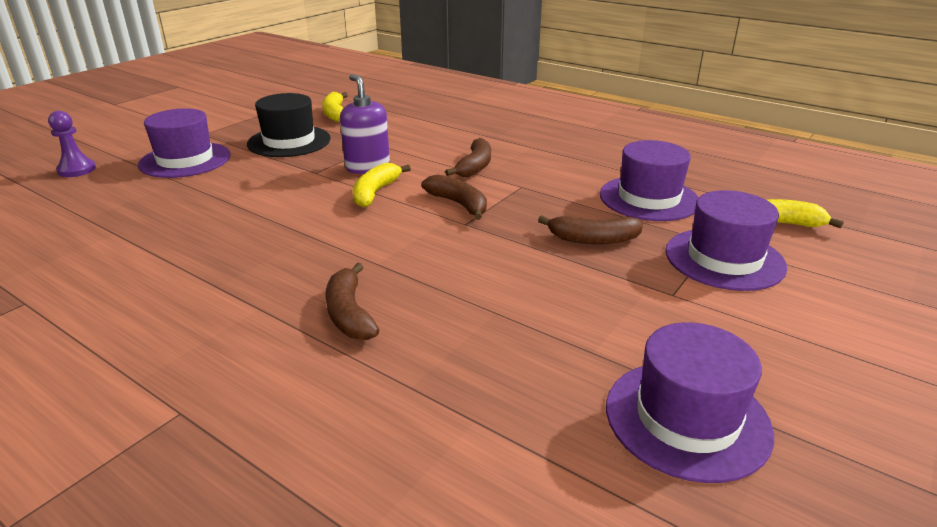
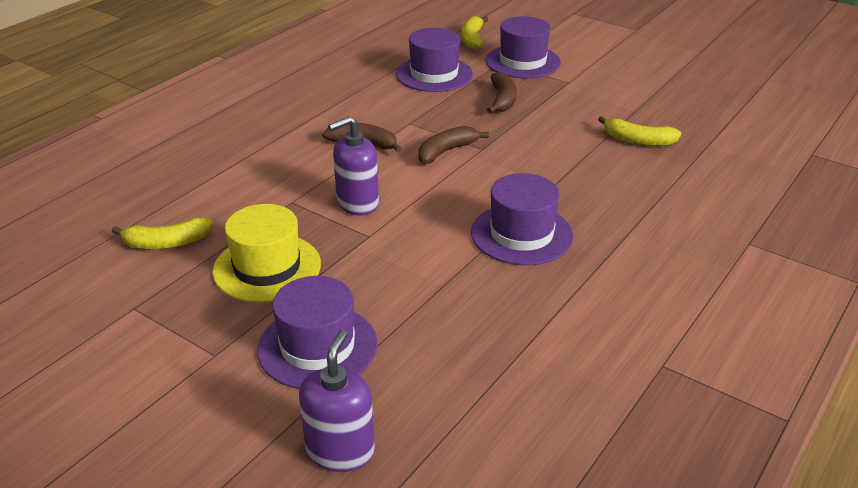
camera: 90 degrees left, 5 degrees up
(77, 170) = (340, 451): purple pawn -> purple soap dispenser
(289, 141) = (267, 268): black hat -> yellow hat
(349, 313) = (624, 191): brown banana -> none
(375, 192) = (422, 194): yellow banana -> yellow banana (638, 140)
(687, 418) = (680, 91): purple hat -> purple hat (521, 234)

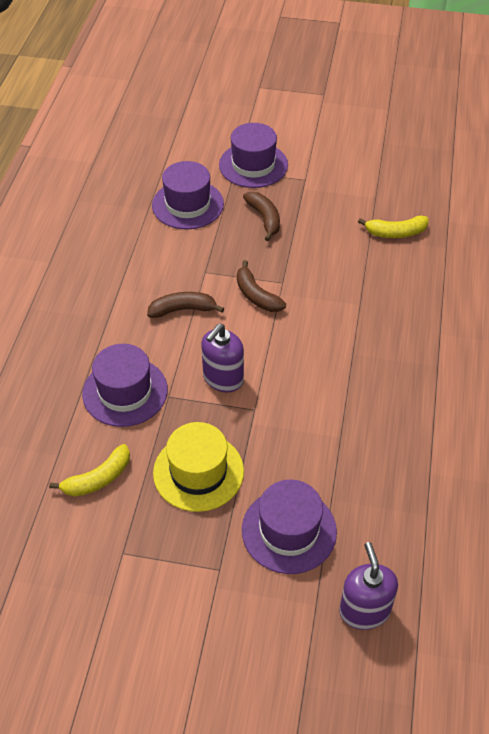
camera: 25 degrees left, 15 degrees up
(446, 151) = (256, 295): brown banana -> brown banana turned 60 degrees counterclockwise
(472, 39) = (192, 148): yellow banana -> none
(521, 234) = (366, 365): purple hat -> purple hat (125, 392)

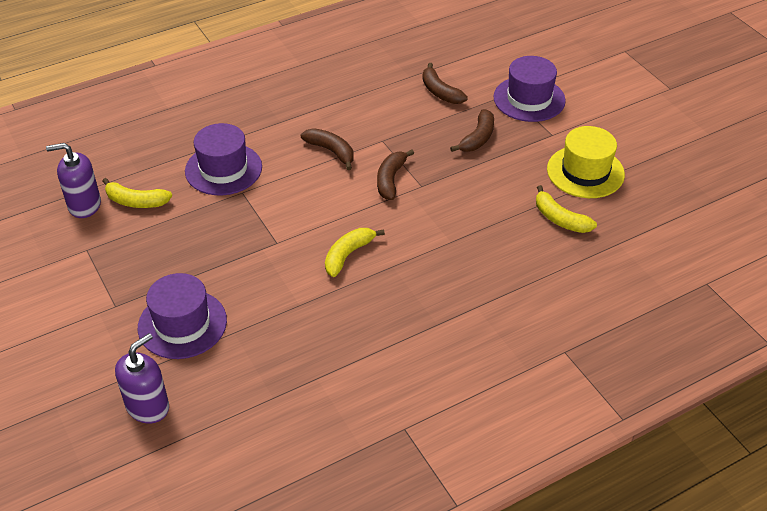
camera: 50 degrees right, 5 degrees down
(187, 204) = (440, 92): purple hat -> brown banana
(198, 472) = (189, 246): yellow hat -> yellow hat (585, 172)
(223, 378) = (288, 209): purple soap dispenser -> purple soap dispenser (84, 205)
(314, 372) = (348, 255): none -> yellow banana

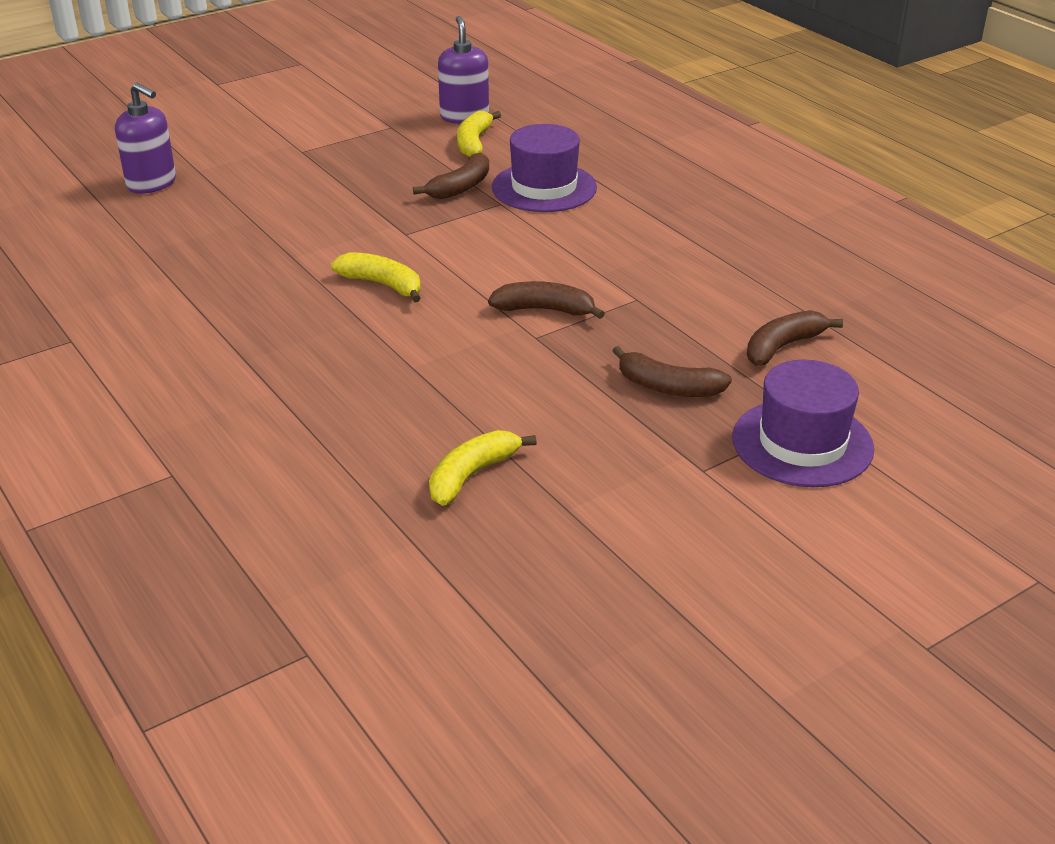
camera: 85 degrees right, 10 degrees down
(182, 324) = (269, 189): purple hat -> none
(331, 151) = (599, 259): brown banana -> brown banana (460, 187)
(585, 172) = (604, 508): yellow hat -> none

